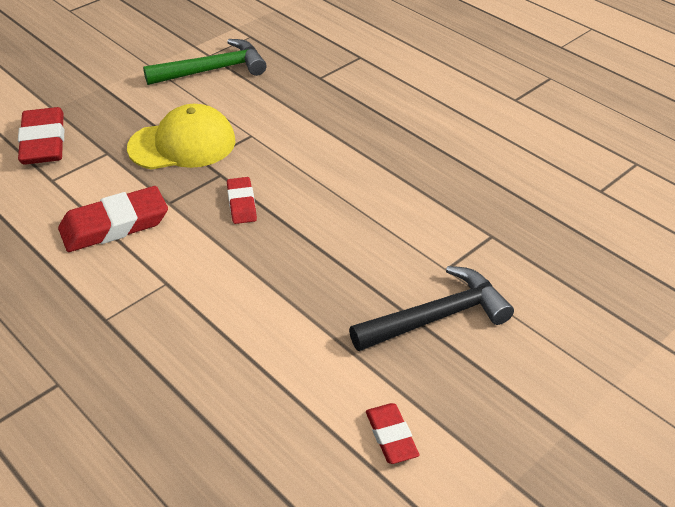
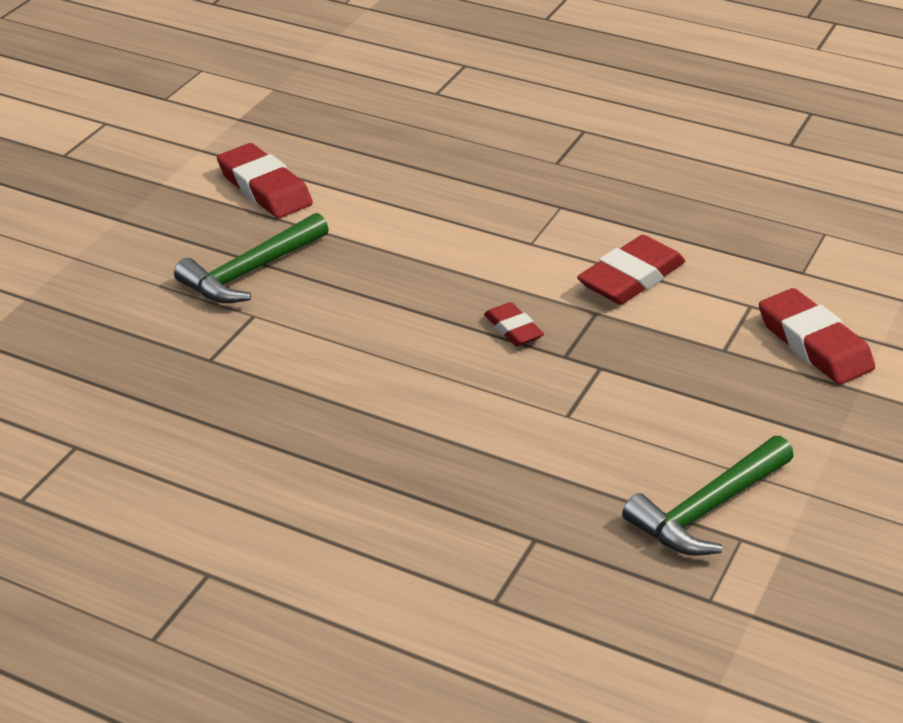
camera: 160 degrees right, 5 degrees down
(182, 144) = (643, 381): yellow cap -> none
(391, 436) = (265, 188): red eraser -> red eraser, size x1.75
(437, 317) = (250, 272): black hammer -> green hammer

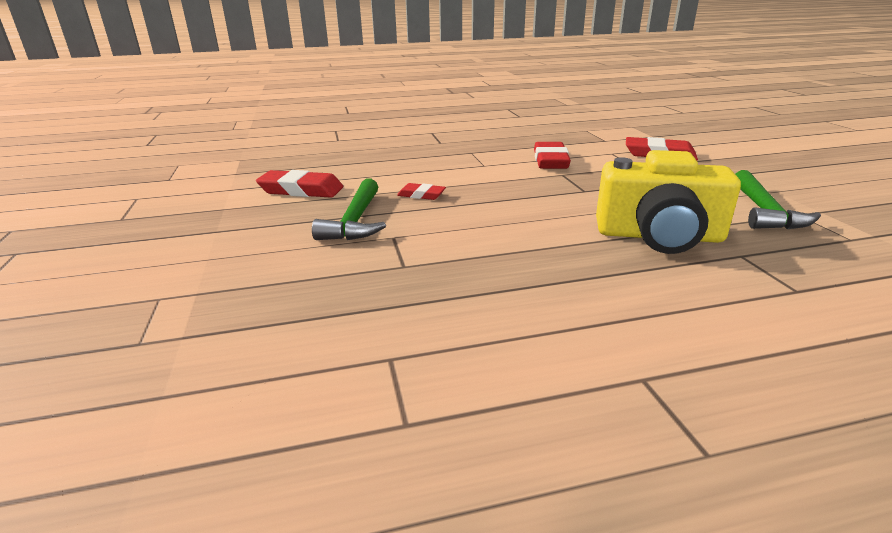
camera: 40 degrees left, 10 degrees down
(504, 467) = (659, 236): none -> yellow camera
(513, 329) = (542, 191): red eraser -> red eraser (421, 195)

